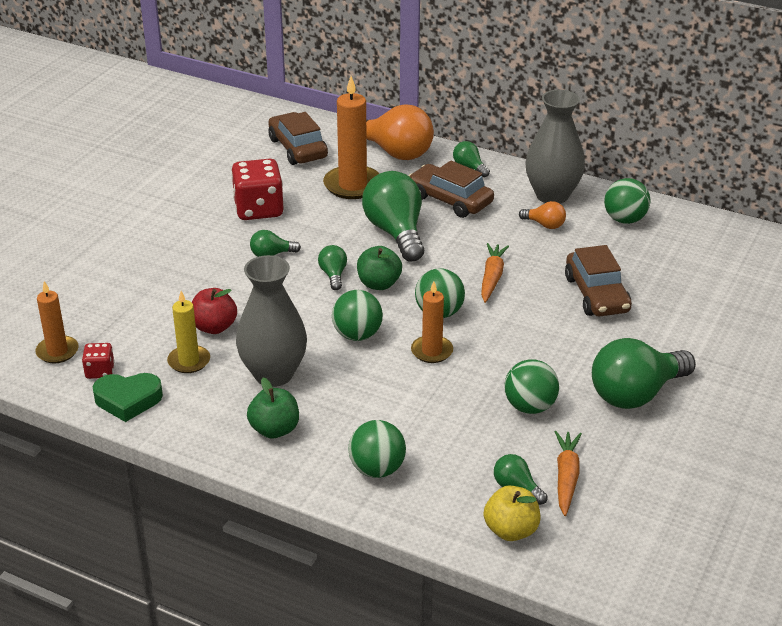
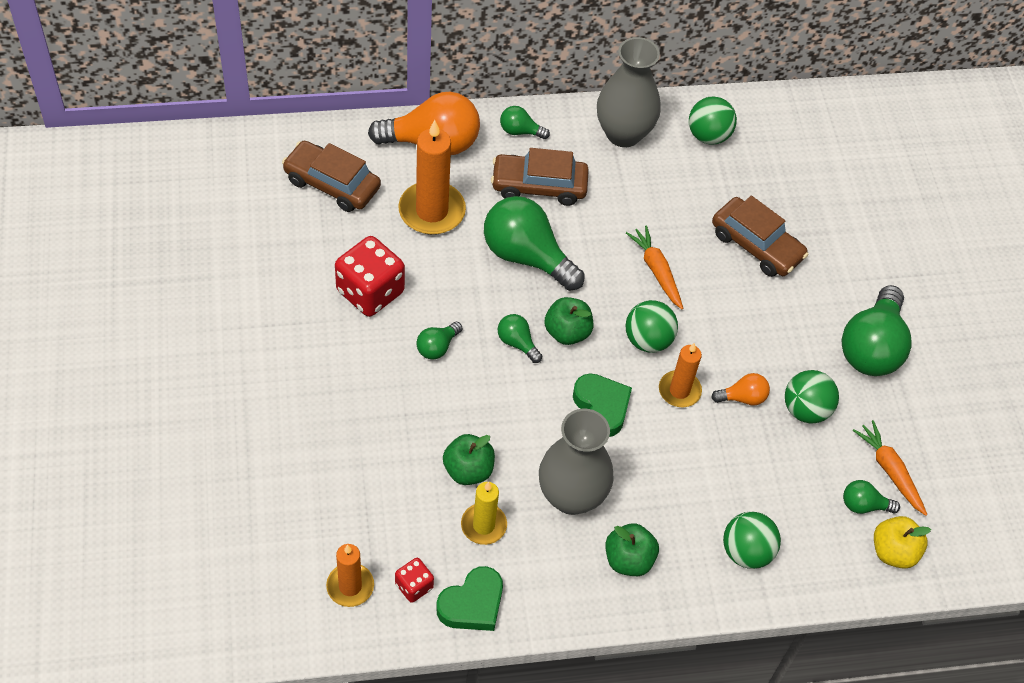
camera: 40 degrees left, 20 degrees up
(214, 327) = (468, 470): red apple -> green apple
(357, 335) = (602, 407): green ball -> green heart
(544, 225) = (647, 177): orange light bulb -> orange light bulb (742, 398)

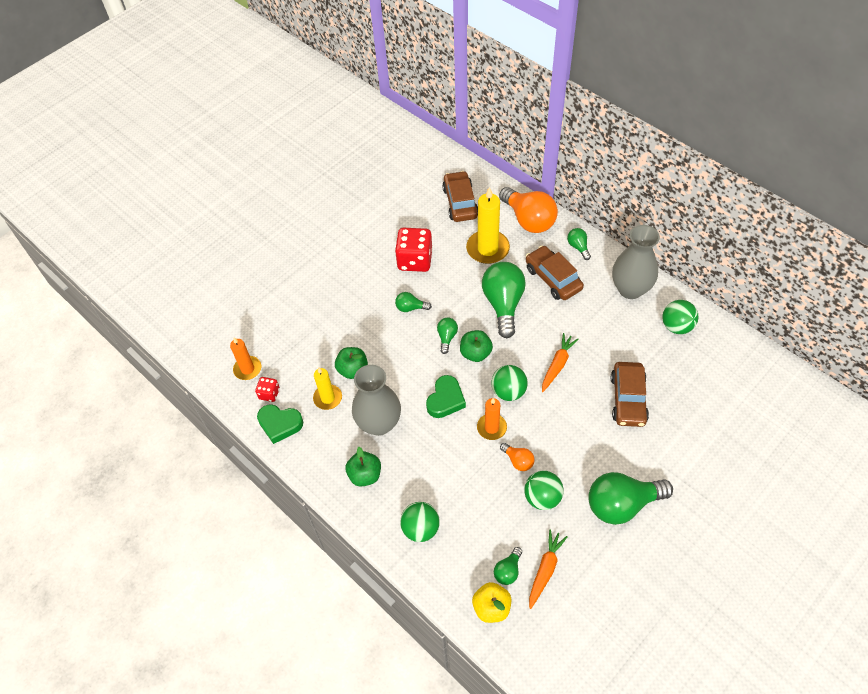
camera: 60 degrees right, 0 degrees up
(432, 211) = (487, 249): orange candle -> yellow candle
(864, 505) = (508, 570): green light bulb -> green light bulb turned 120 degrees counterclockwise

